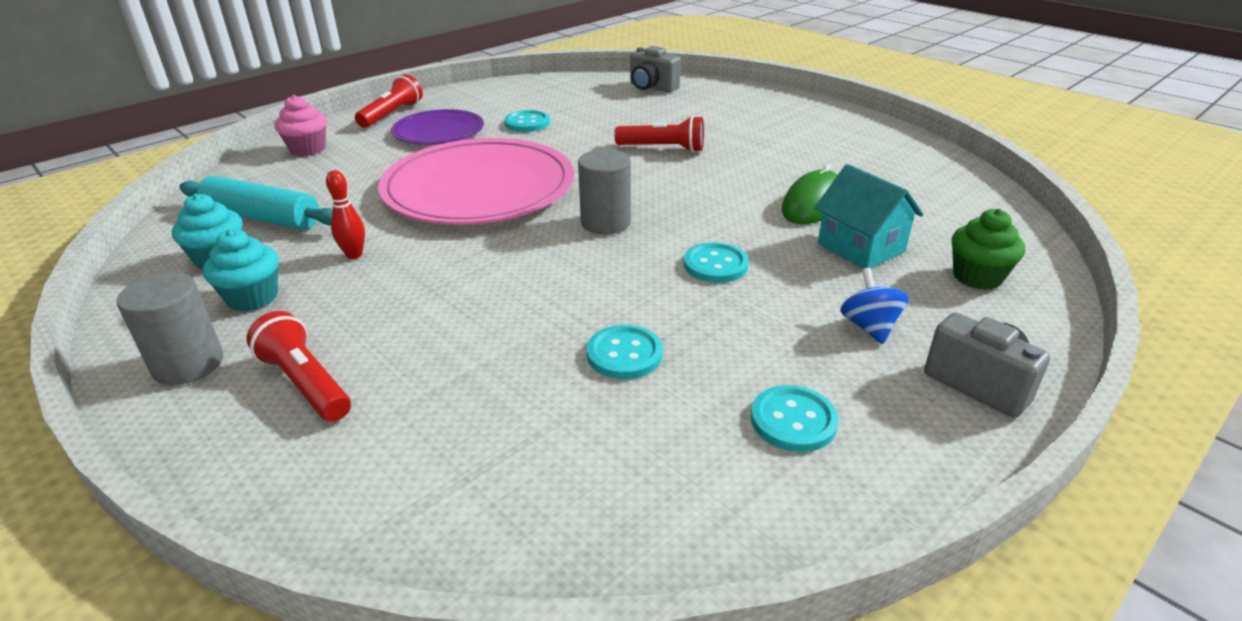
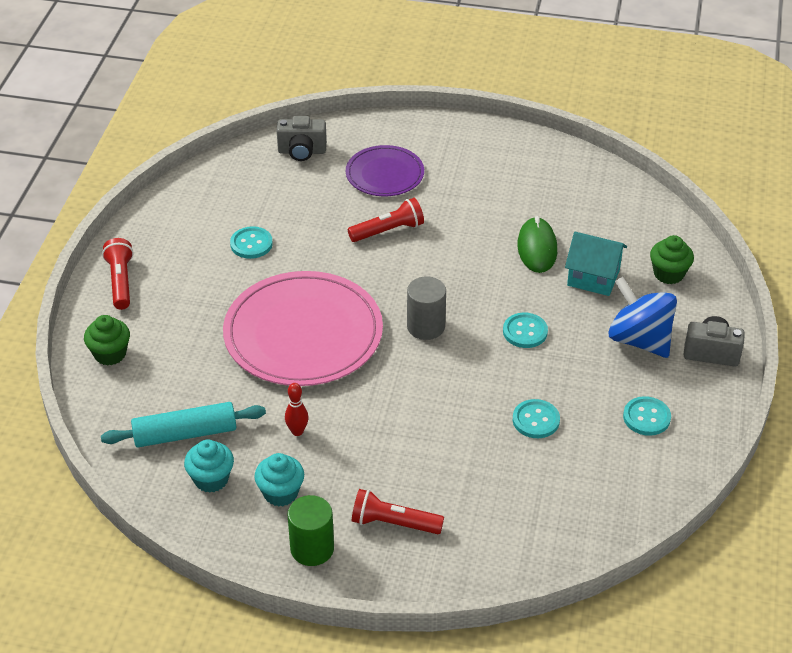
camera: 35 degrees left, 10 degrees up
(188, 364) = (312, 549): grey cylinder -> green cylinder
(308, 149) = (110, 354): pink cupcake -> green cupcake
(438, 131) = (191, 285): purple plate -> purple plate (385, 174)
(869, 327) = (639, 340): blue spinning top -> blue spinning top, size x1.91

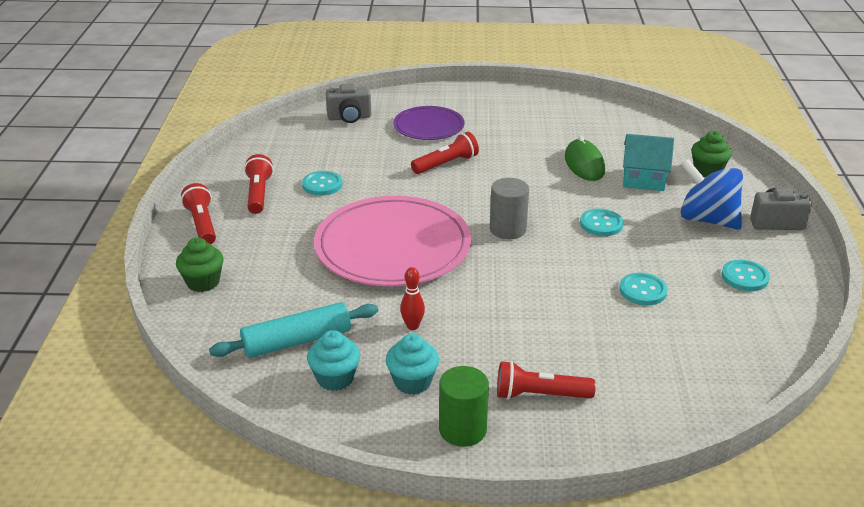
camera: 10 degrees left, 10 degrees down
(184, 248) = (258, 194): none -> red flashlight

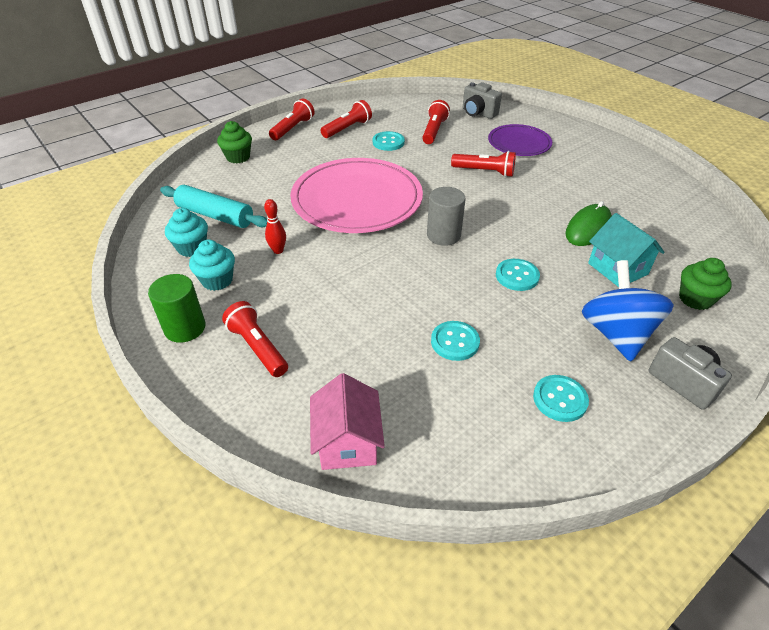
camera: 50 degrees right, 10 degrees up
(342, 153) = (434, 131): none -> red flashlight
(697, 393) = (347, 442): none -> pink house

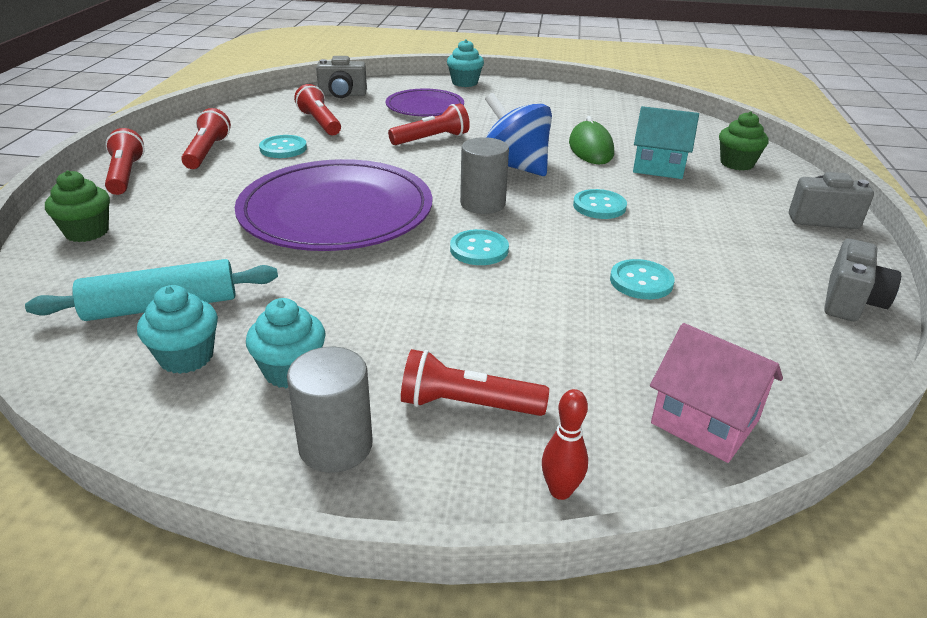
camera: 45 degrees left, 10 degrees down
(185, 328) = (335, 446): green cylinder -> grey cylinder
(278, 250) = (322, 300): red bowling pin -> red bowling pin (560, 491)
(357, 199) = (336, 211): pink plate -> purple plate
(560, 399) = (780, 276): turquoise button -> turquoise button (479, 249)
(579, 451) = (850, 302): none -> grey camera
(580, 132) = (464, 83): none -> turquoise cupcake
(616, 333) = (733, 210): blue spinning top -> blue spinning top (514, 166)

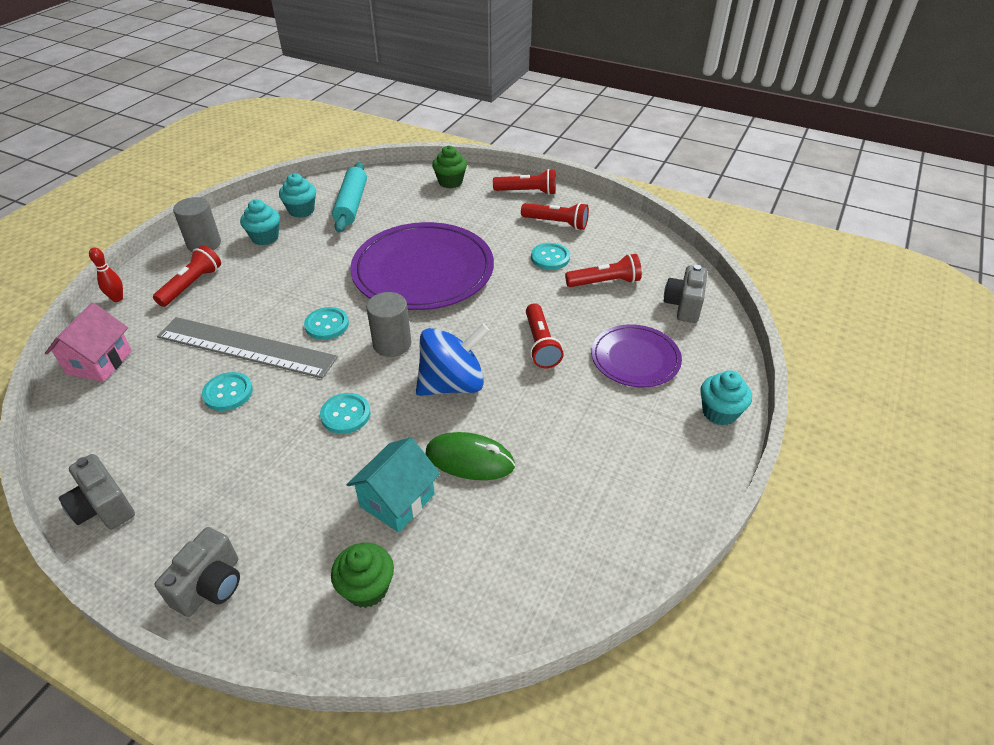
camera: 110 degrees right, 10 degrees up
(561, 295) = (246, 347): none -> grey ruler
(705, 422) = (99, 362): pink house -> pink house turned 45 degrees counterclockwise

